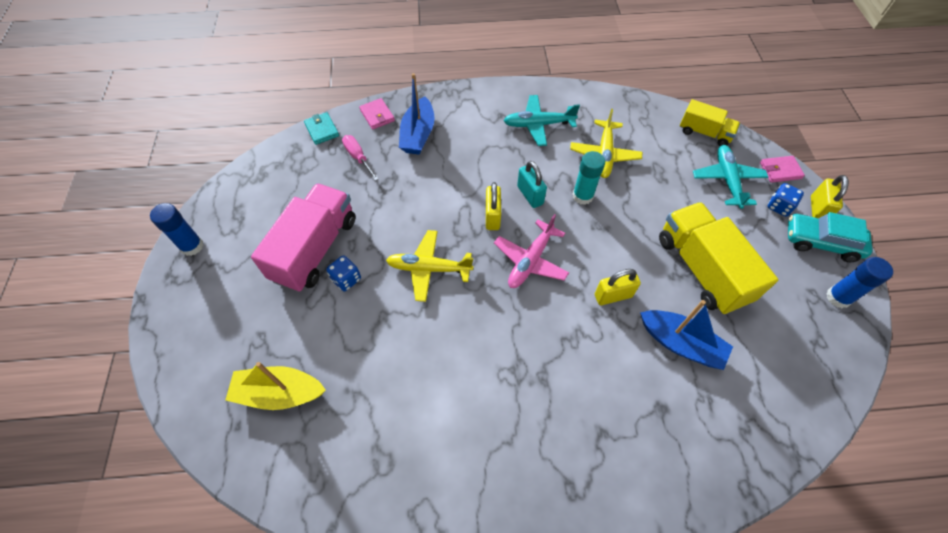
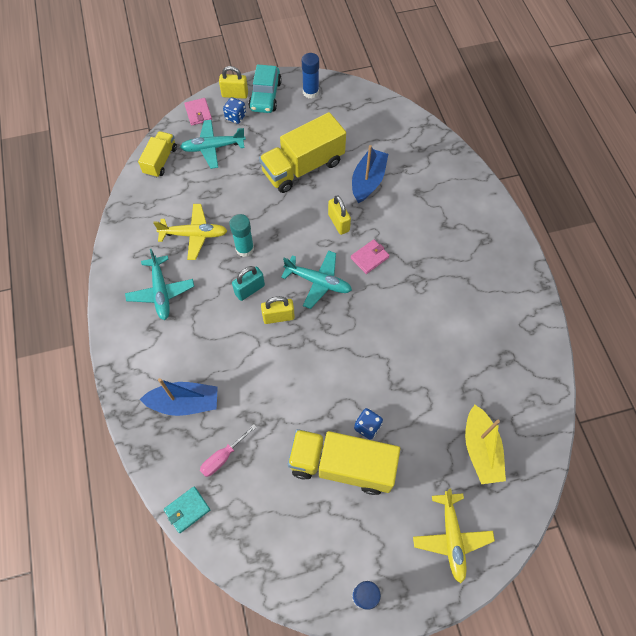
camera: 100 degrees left, 5 degrees up
(315, 249) = (342, 465): pink truck -> yellow truck
(377, 115) = (160, 453): pink wallet -> pink wallet (369, 257)
(428, 269) = (342, 359): yellow plane -> yellow plane (451, 538)
(530, 261) = (318, 282): pink plane -> turquoise plane

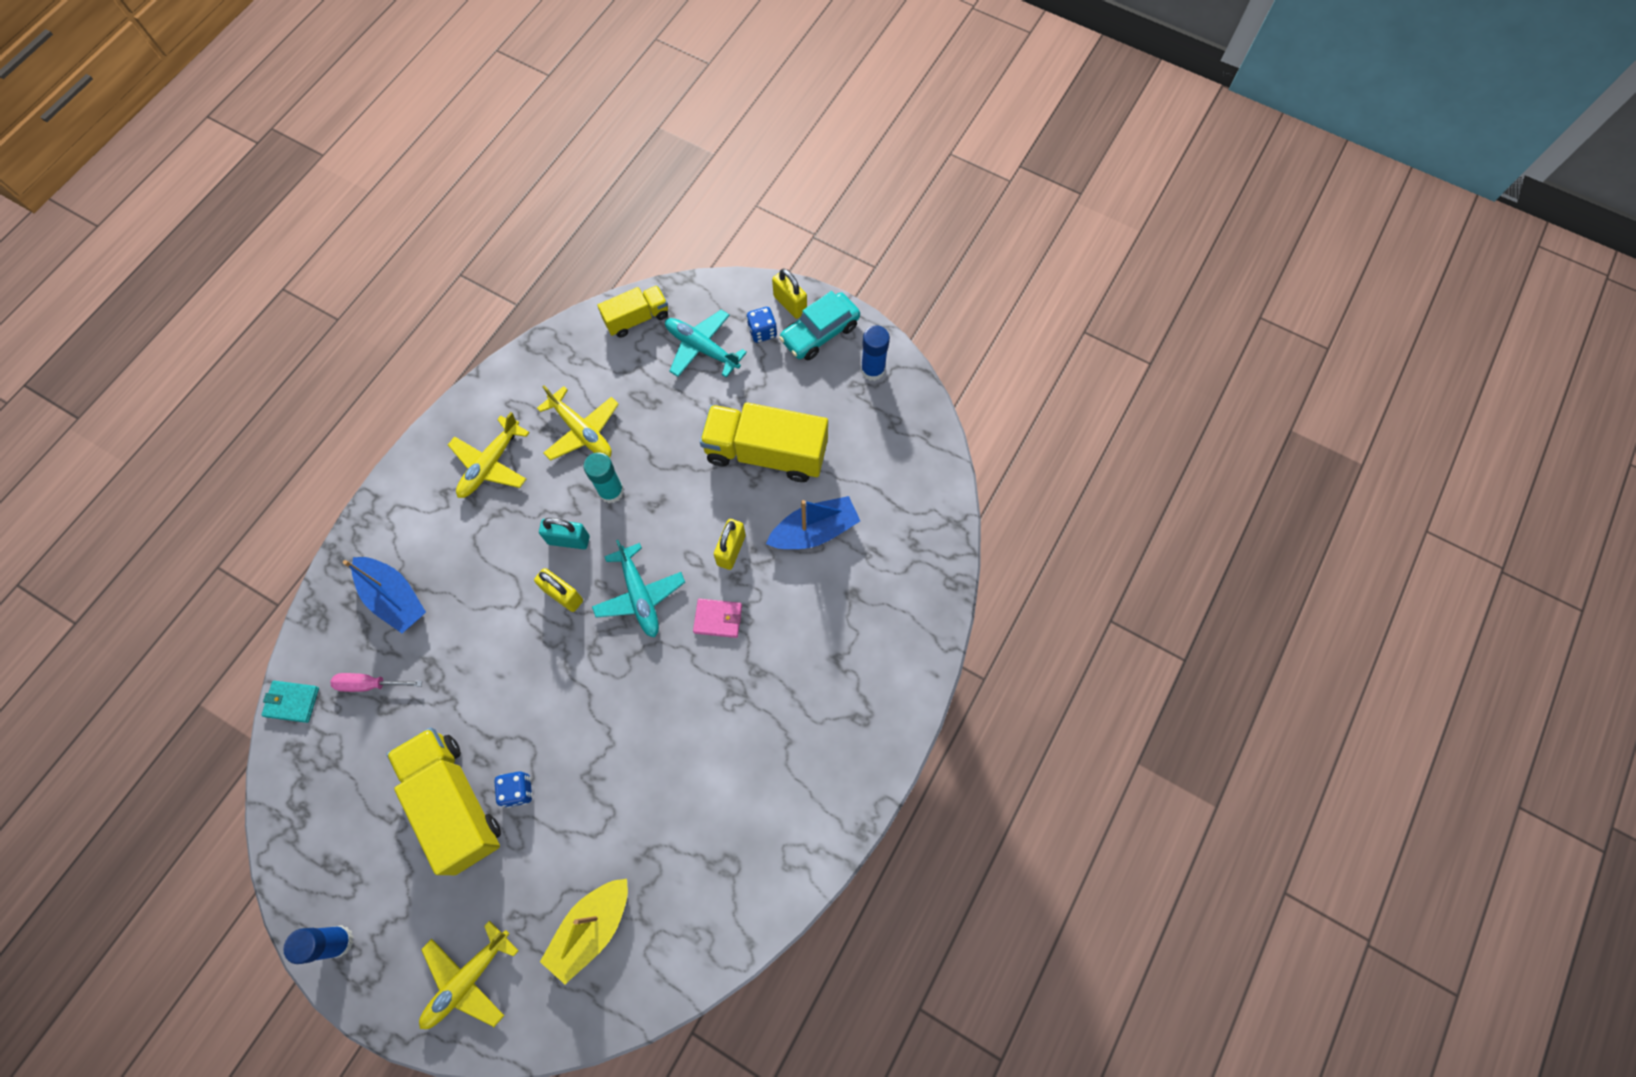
camera: 45 degrees right, 5 degrees up
(161, 292) = (490, 464): turquoise plane -> yellow plane
(198, 113) = (730, 294): pink wallet -> none

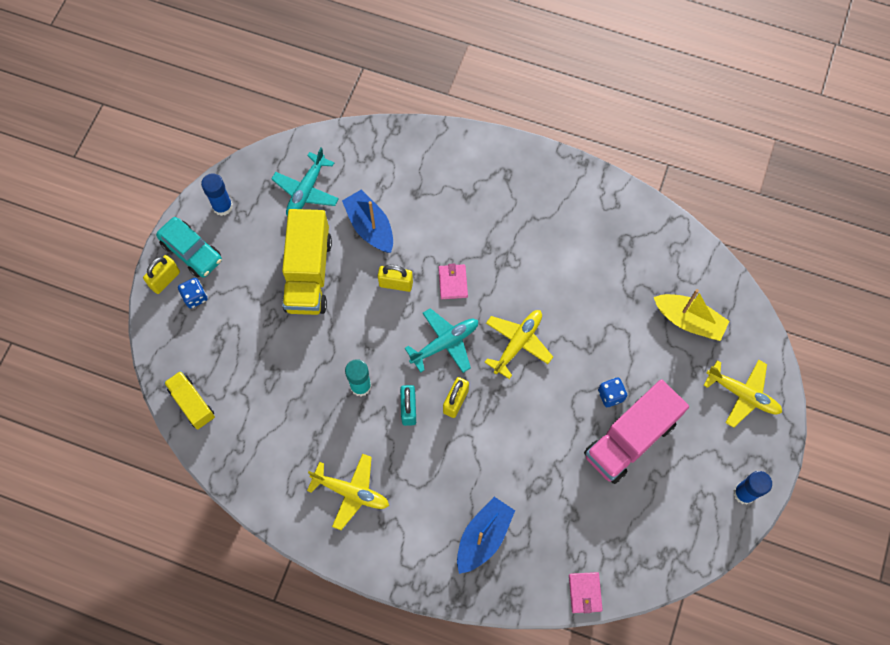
camera: 100 degrees left, 0 degrees up
(292, 702) = (585, 593): turquoise wallet -> pink wallet
(369, 684) = (557, 534): pink screwdriver -> none
(454, 803) = (630, 439): yellow truck -> pink truck
(582, 431) = (309, 423): yellow plane -> yellow plane (518, 343)
(702, 348) = (216, 342): turquoise plane -> turquoise plane (306, 191)

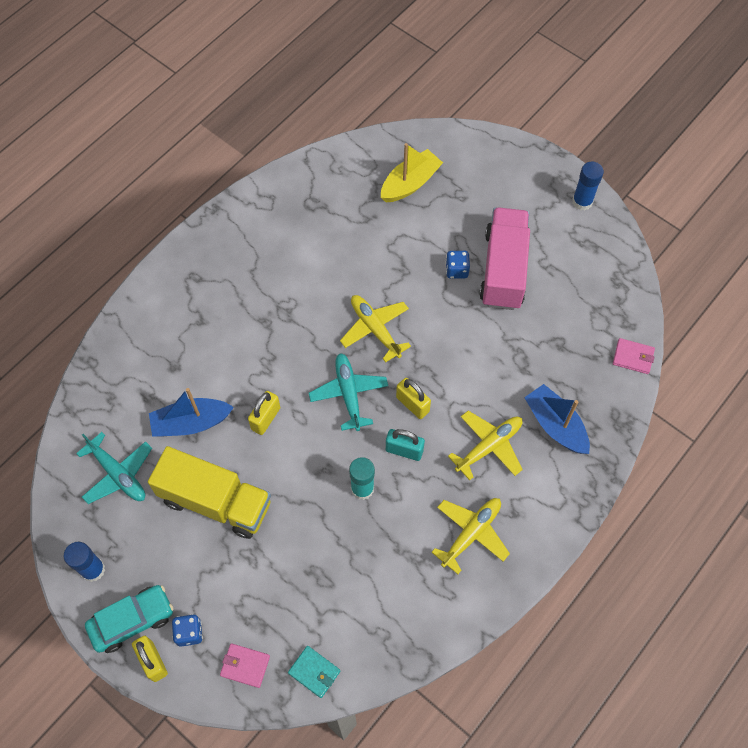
camera: 70 degrees left, 5 degrees down
(192, 403) = (314, 672): yellow truck -> turquoise wallet
(453, 282) = (287, 365): pink wallet -> pink wallet (245, 666)
(630, 439) = (503, 269): pink truck -> pink truck turned 150 degrees counterclockwise
(743, 394) = (494, 169): yellow plane -> yellow plane (489, 446)

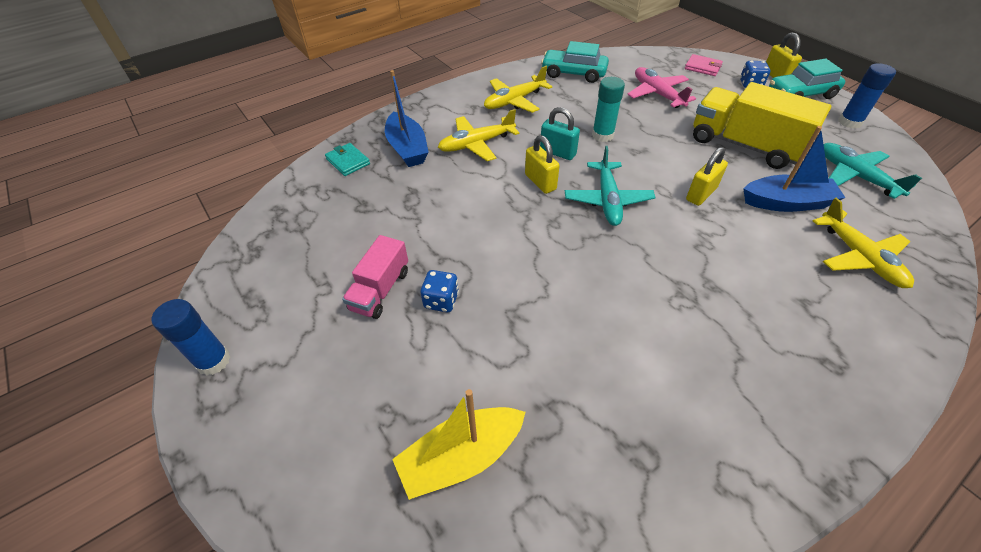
camera: 165 degrees left, 15 degrees down
(305, 585) = (657, 94): none -> pink plane
(314, 672) = (650, 60): turquoise wallet -> turquoise wallet (348, 161)
(375, 329) = (567, 253): yellow plane -> yellow plane (859, 257)
(412, 613) = (573, 73): none -> turquoise car
(503, 269) = (380, 290): pink truck -> pink truck, size x0.57
(633, 357) = (297, 183): pink wallet -> none

